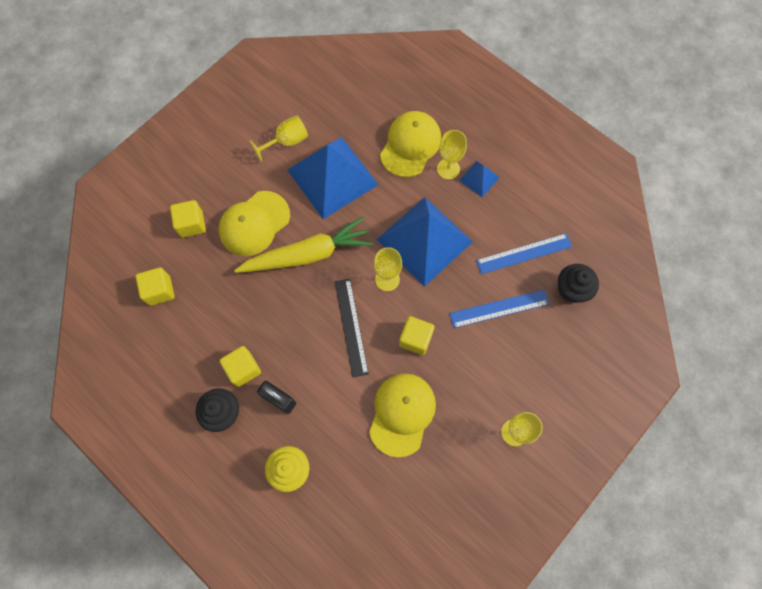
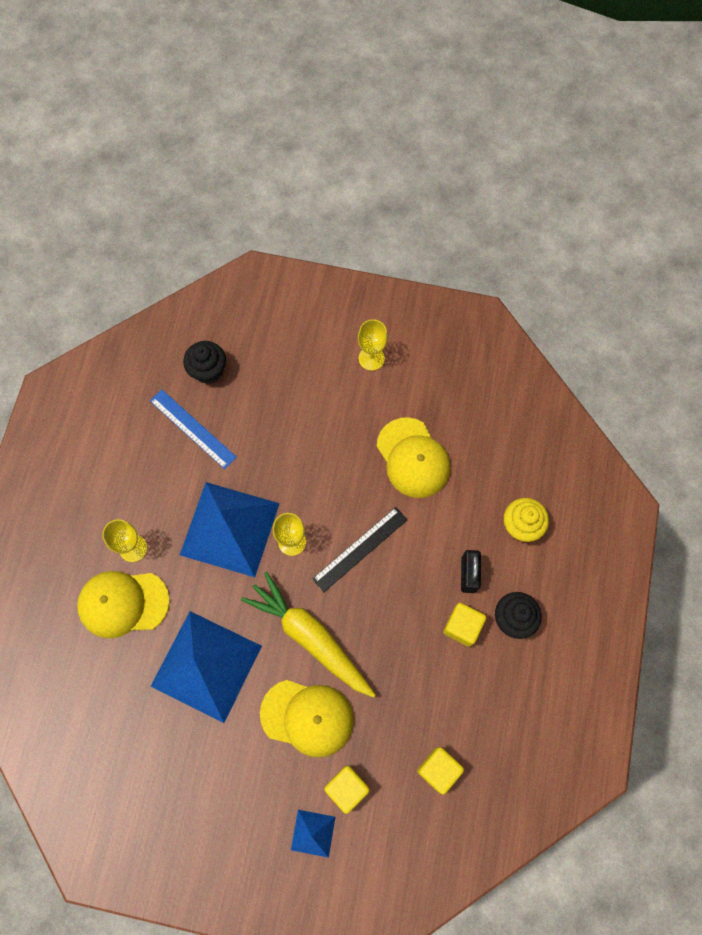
camera: 120 degrees left, 0 degrees up
(287, 142) = (188, 746): yellow goblet -> none
(402, 414) = (413, 458): yellow cap -> yellow cap turned 105 degrees counterclockwise
(415, 339) = (337, 483): yellow cube -> none
(479, 178) = (129, 511): blue pyramid -> blue pyramid (313, 833)
(499, 308) = (263, 424): blue ruler -> none

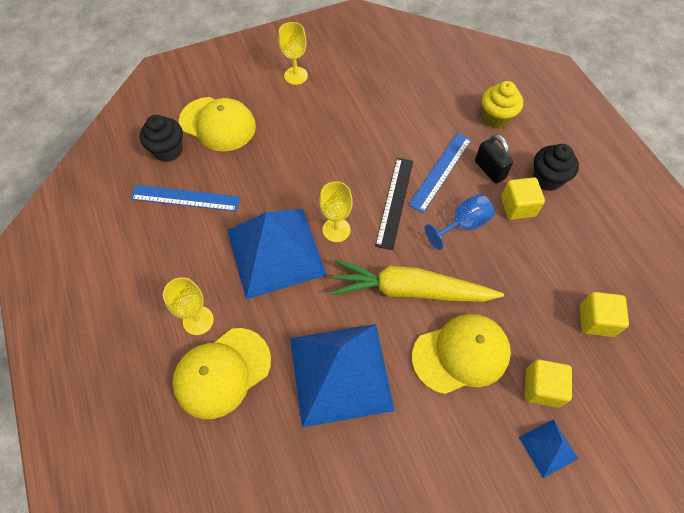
camera: 35 degrees left, 10 degrees down
(400, 610) = (463, 225): none -> blue goblet
(413, 458) = (381, 120): yellow cap -> yellow cap (218, 124)
(423, 546) = (440, 171): none -> blue ruler

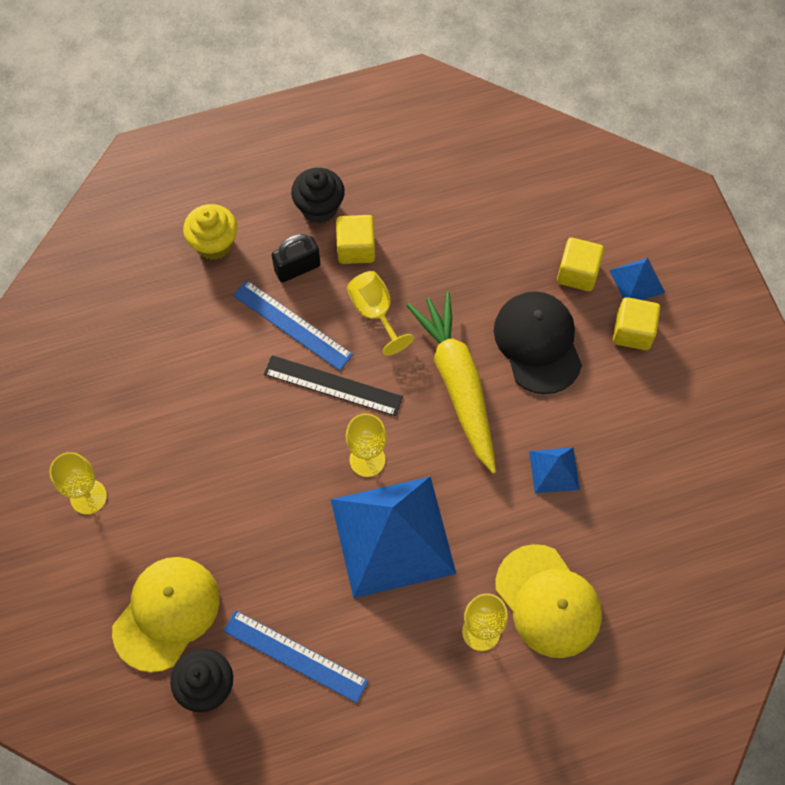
camera: 85 degrees left, 5 degrees up
(185, 198) = (295, 656): blue ruler -> blue ruler turned 75 degrees counterclockwise
(340, 373) = (554, 470): blue pyramid -> blue pyramid, size x0.44
(410, 290) = (458, 384): yellow carrot -> yellow carrot turned 150 degrees clockwise
(461, 354) = (537, 343): yellow cap -> black cap
(463, 225) = (375, 312): blue goblet -> yellow goblet
(596, 320) = (506, 205): yellow cube -> yellow cube (632, 332)

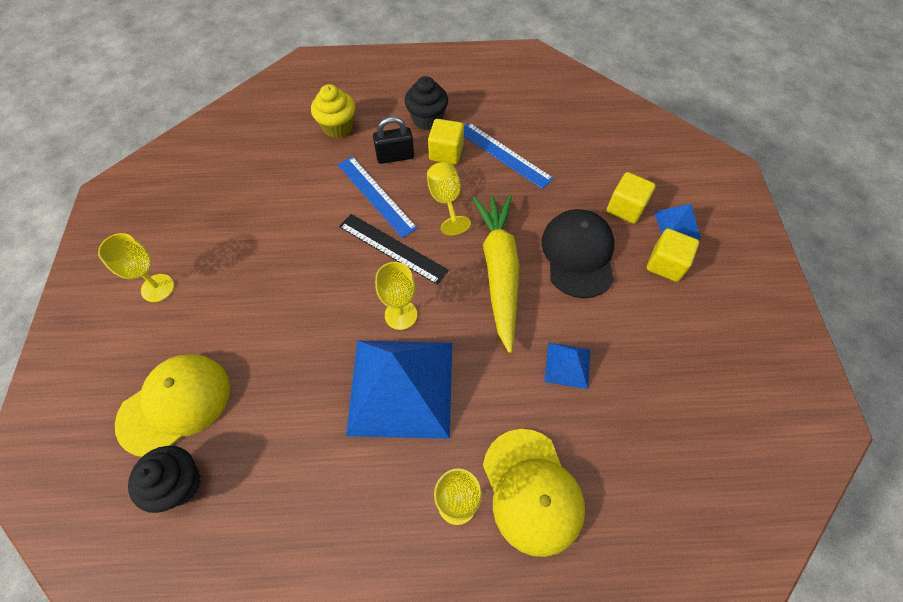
camera: 15 degrees right, 5 degrees down
(295, 656) = (271, 477): blue ruler -> blue ruler (504, 155)

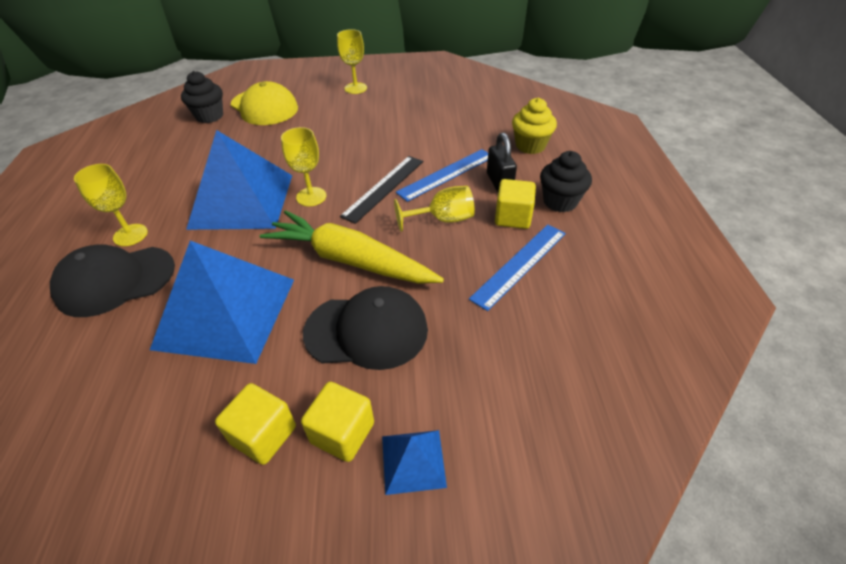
camera: 90 degrees right, 15 degrees down
(499, 271) = (350, 260): yellow carrot -> yellow carrot turned 150 degrees counterclockwise
(532, 491) = (115, 281): yellow cap -> black cap
(567, 365) = (226, 312): blue pyramid -> blue pyramid, size x2.27
(625, 208) = (443, 391): yellow cube -> yellow cube (263, 435)

